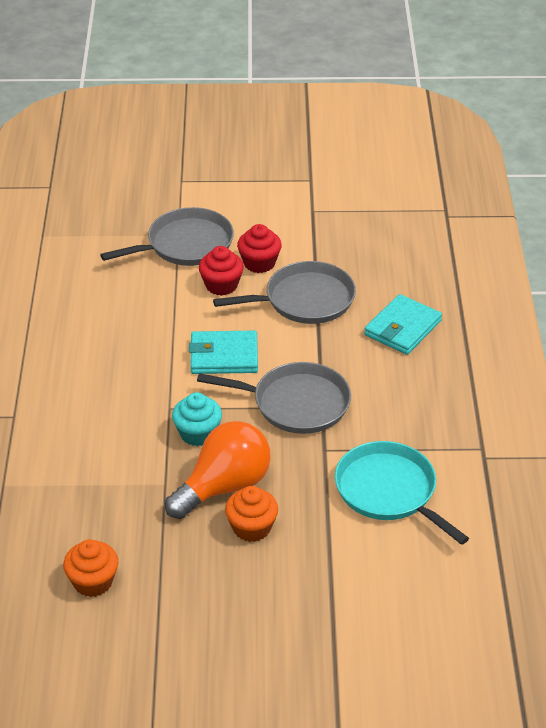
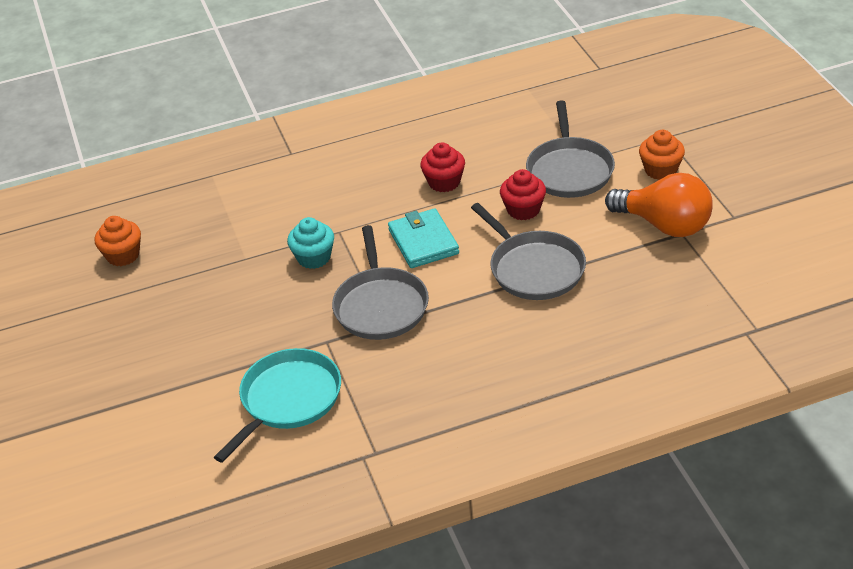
camera: 75 degrees right, 0 degrees up
(185, 244) = (569, 170): grey pan -> grey pan turned 45 degrees clockwise
(224, 487) = (254, 293): orange light bulb -> orange light bulb (664, 225)
(251, 528) = (210, 324): orange cupcake -> orange cupcake (660, 170)
(259, 263) = (572, 223): red cupcake -> red cupcake (444, 182)
(403, 328) = (530, 348): turquoise wallet -> none

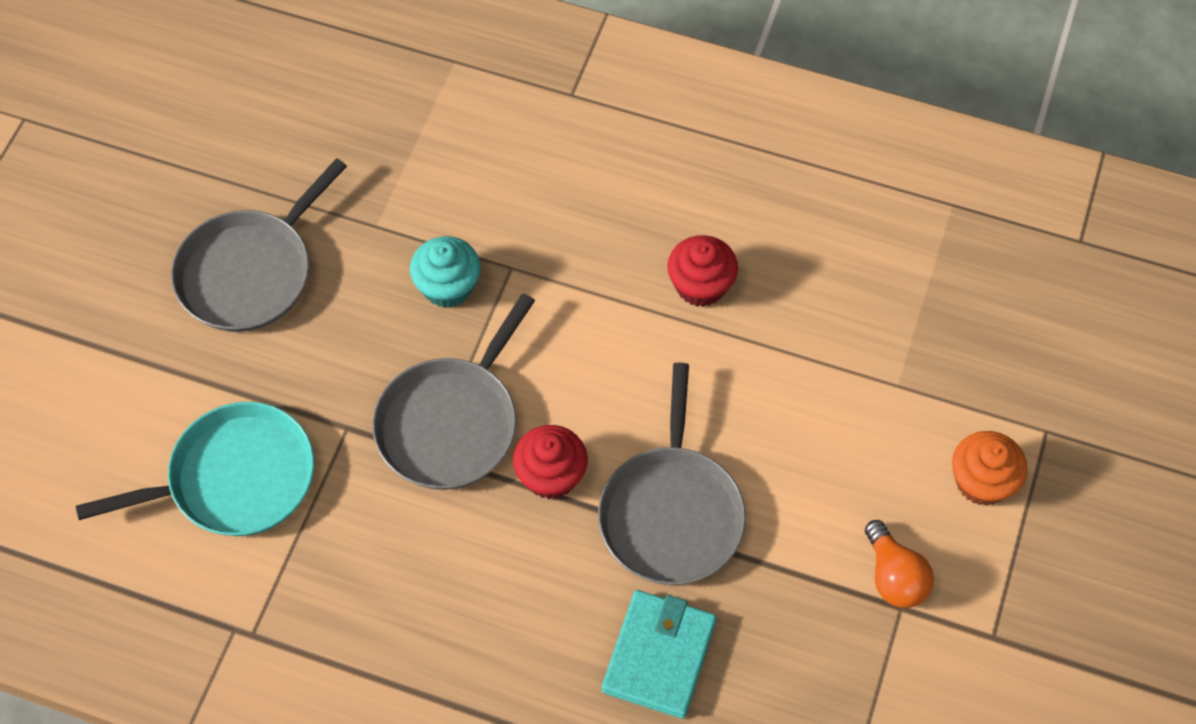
camera: 35 degrees right, 20 degrees up
(123, 255) = (258, 115): orange cupcake -> none
(423, 242) = (587, 363): turquoise wallet -> turquoise wallet (659, 656)
(523, 210) = (749, 408): red cupcake -> red cupcake (551, 475)
(569, 170) = (868, 388): grey pan -> grey pan (250, 272)
(664, 225) = (894, 577): orange light bulb -> orange light bulb, size x0.56

